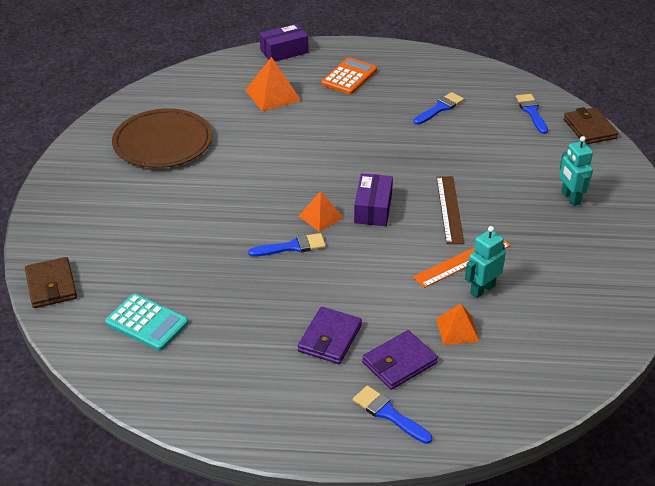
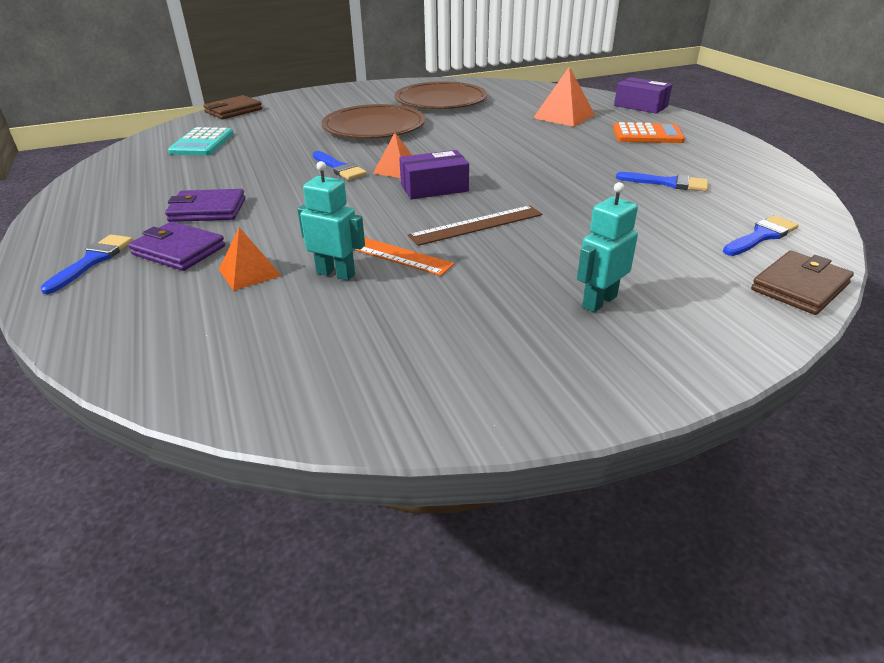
camera: 65 degrees right, 5 degrees down
(202, 202) = (374, 127): none -> brown plate

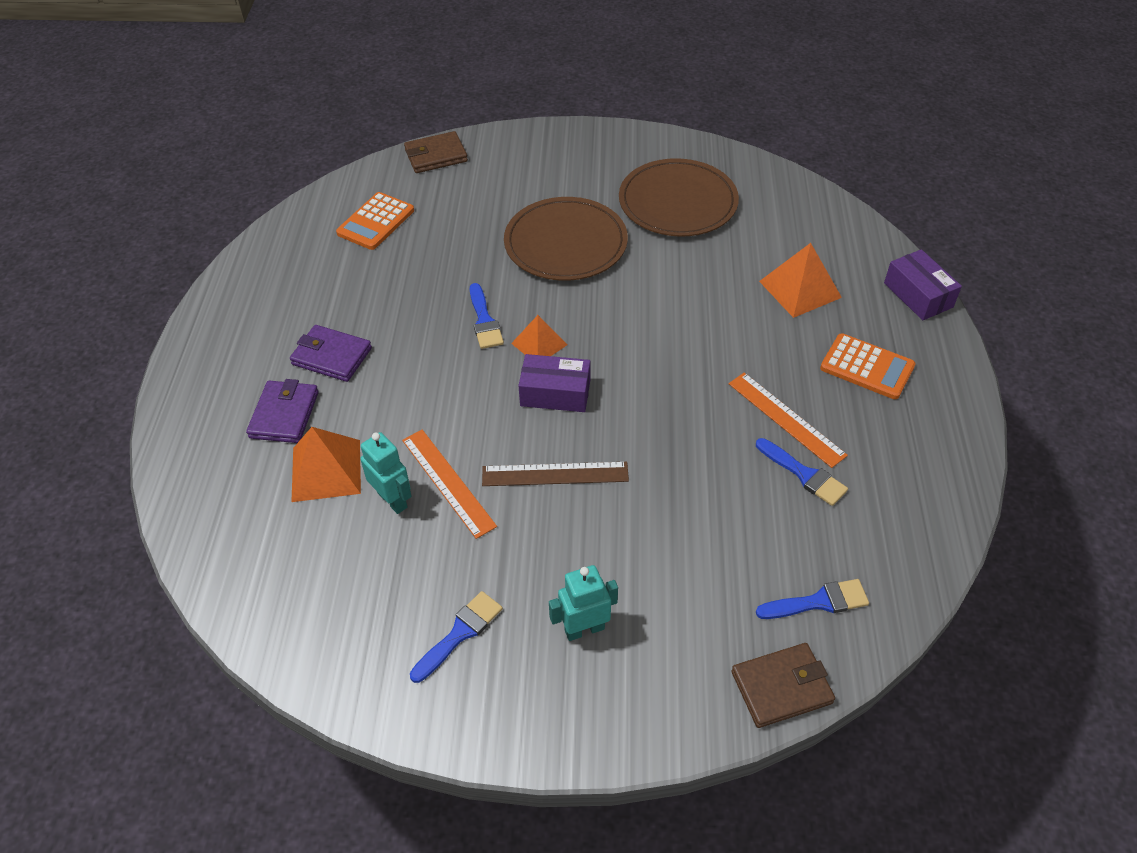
camera: 25 degrees right, 15 degrees up
(92, 261) = (215, 404): blue brush -> blue brush (460, 633)
(179, 250) = (284, 415): purple wallet -> purple wallet turned 45 degrees clockwise
(202, 143) = (376, 222): turquoise calculator -> orange calculator
(249, 272) = (326, 470): orange pyramid -> orange pyramid, size x1.53
(623, 164) = (786, 419): none -> orange ruler

